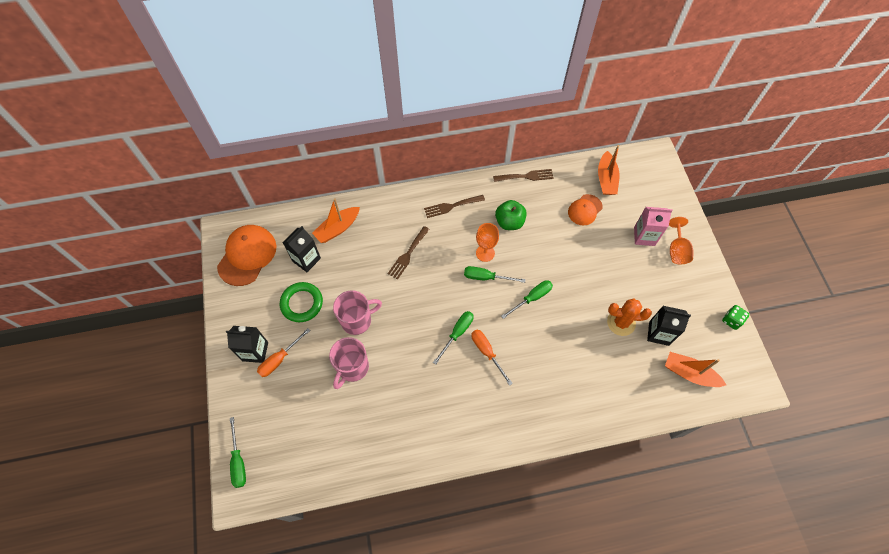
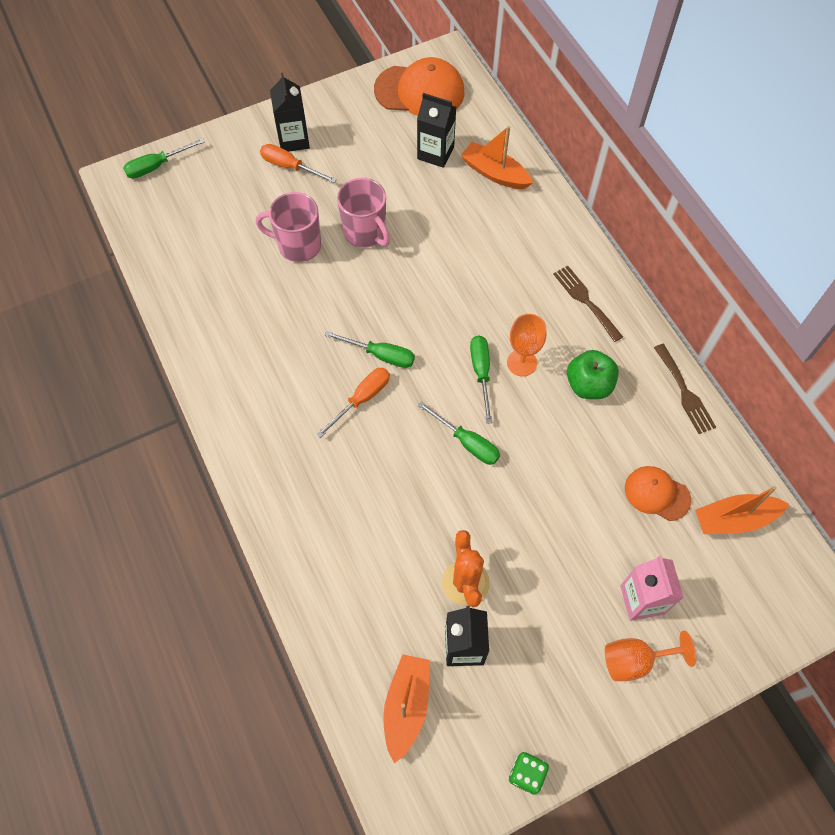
camera: 75 degrees right, 0 degrees up
(302, 303) = (371, 167): green ring -> none
(408, 254) = (483, 265): brown fork -> none

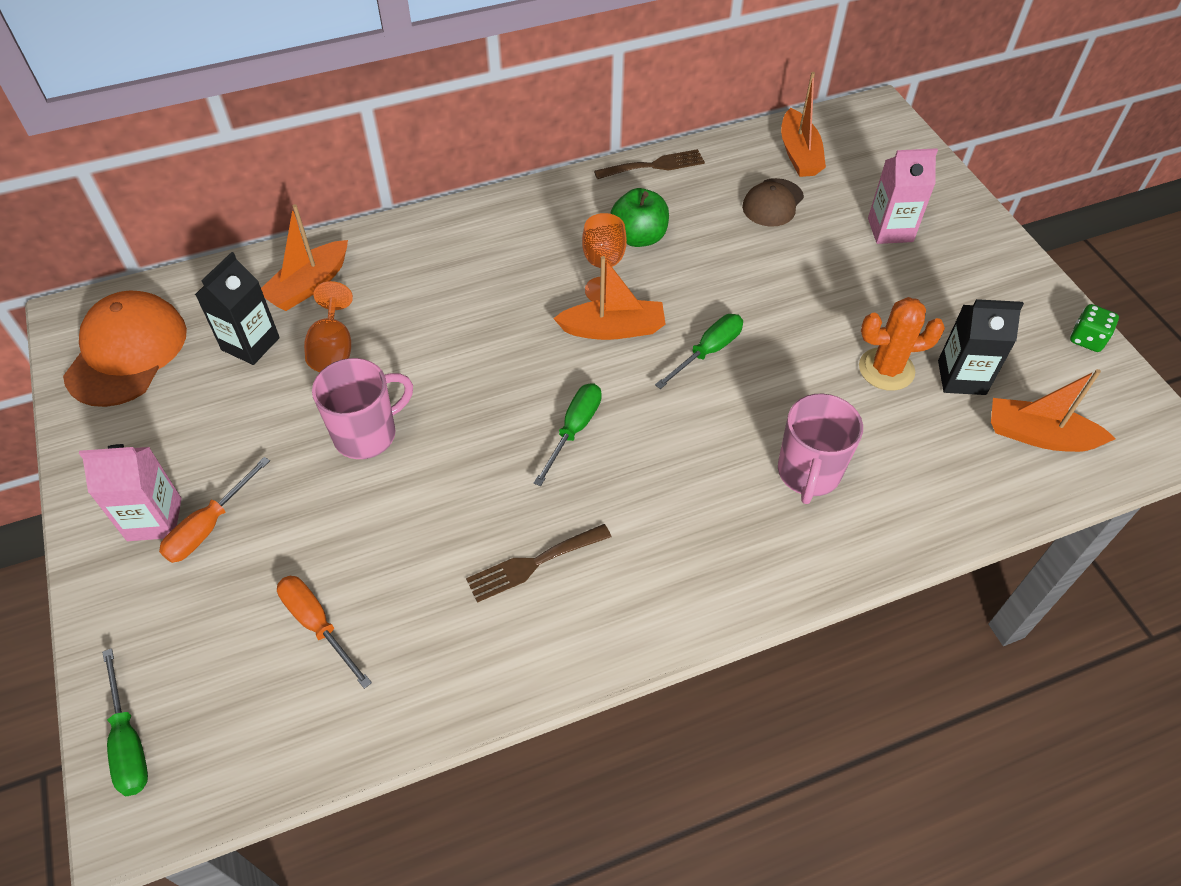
camera: 85 degrees left, 10 degrees down
(293, 140) = (154, 519): black carton -> pink carton
(298, 245) = (367, 520): pink mug -> pink mug (808, 473)
(362, 399) = (640, 454): orange screwdriver -> orange screwdriver (317, 624)
(481, 373) = (613, 329): green screwdriver -> orange boat
(585, 300) = (525, 225): brown fork -> brown fork (533, 564)
(635, 660) = (954, 244): orange goblet -> orange goblet (333, 349)
(657, 494) = (773, 203): orange cap -> brown cap

